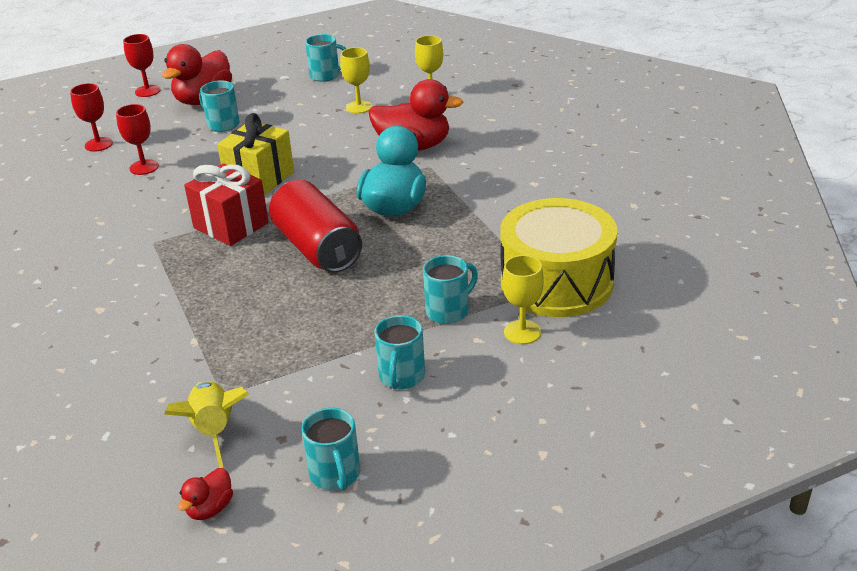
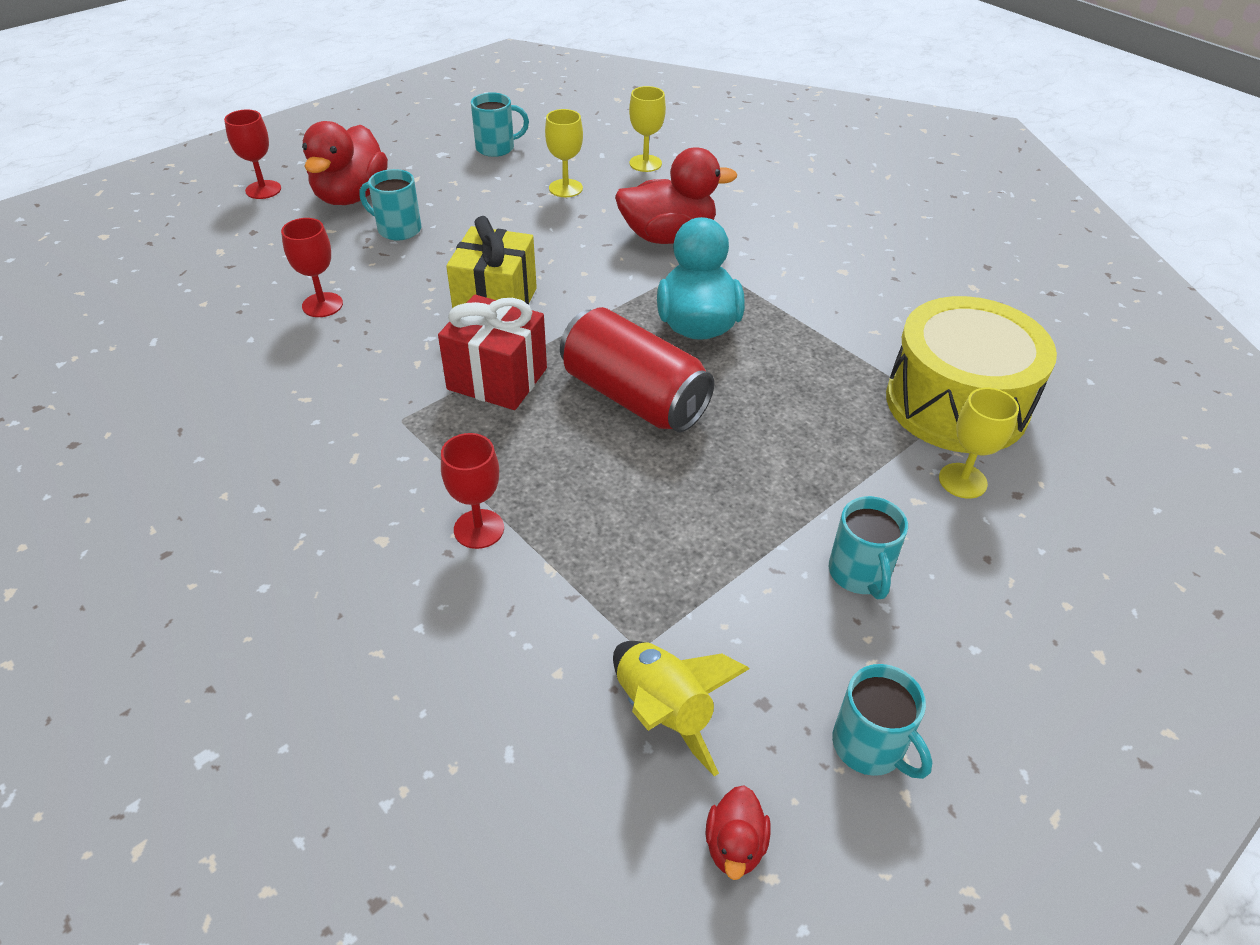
camera: 20 degrees left, 10 degrees up
(98, 144) = (235, 277): red goblet -> red goblet (479, 529)
(448, 311) = (856, 465): turquoise mug -> none

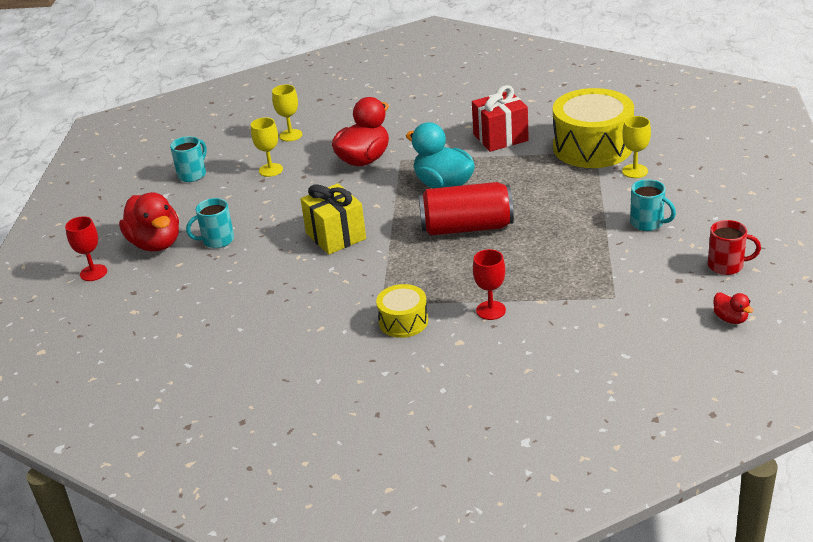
camera: 40 degrees left, 10 degrees down
(322, 305) = (247, 293): red goblet -> none
(379, 460) = (403, 321): none -> yellow drum
(497, 379) = (395, 261): red gift -> red gift (500, 137)
(663, 711) = (653, 306): yellow rocket -> none
(870, 746) = (727, 265): turquoise mug -> red mug

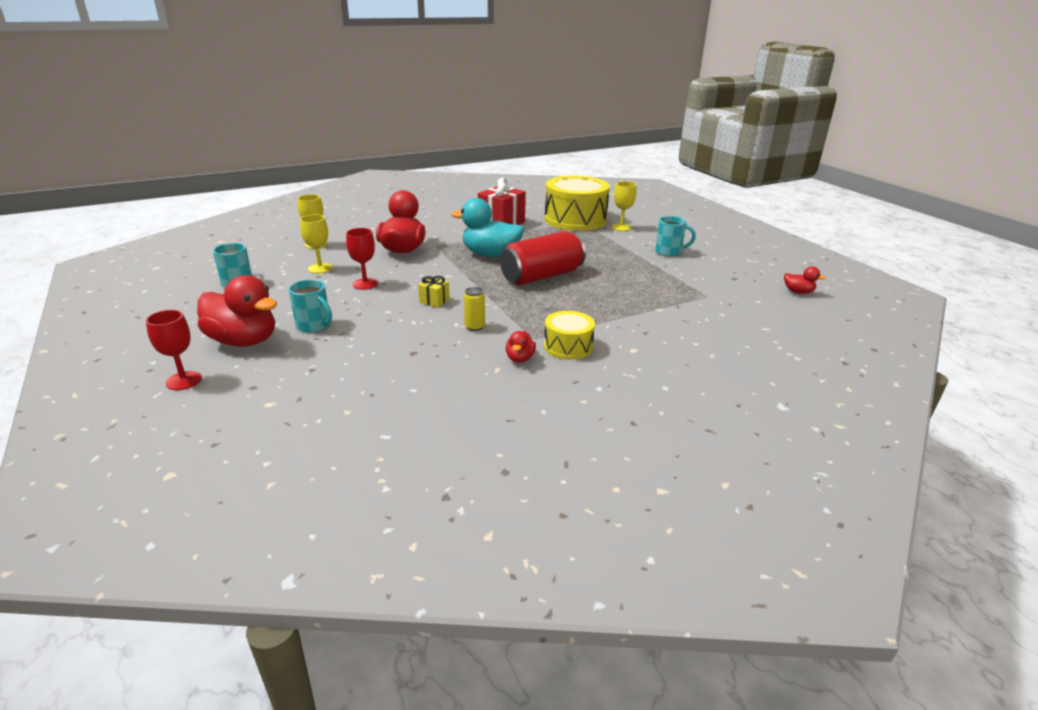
camera: 35 degrees left, 5 degrees down
(217, 240) = (314, 325): turquoise mug -> turquoise mug turned 90 degrees counterclockwise
(336, 236) = (434, 301): yellow gift -> yellow gift, size x0.49
(343, 276) = (474, 327): none -> yellow can
(349, 322) = (520, 358): none -> red duck
(491, 310) = (630, 323): red goblet -> red goblet (365, 284)
(727, 265) = (751, 265): red mug -> none

